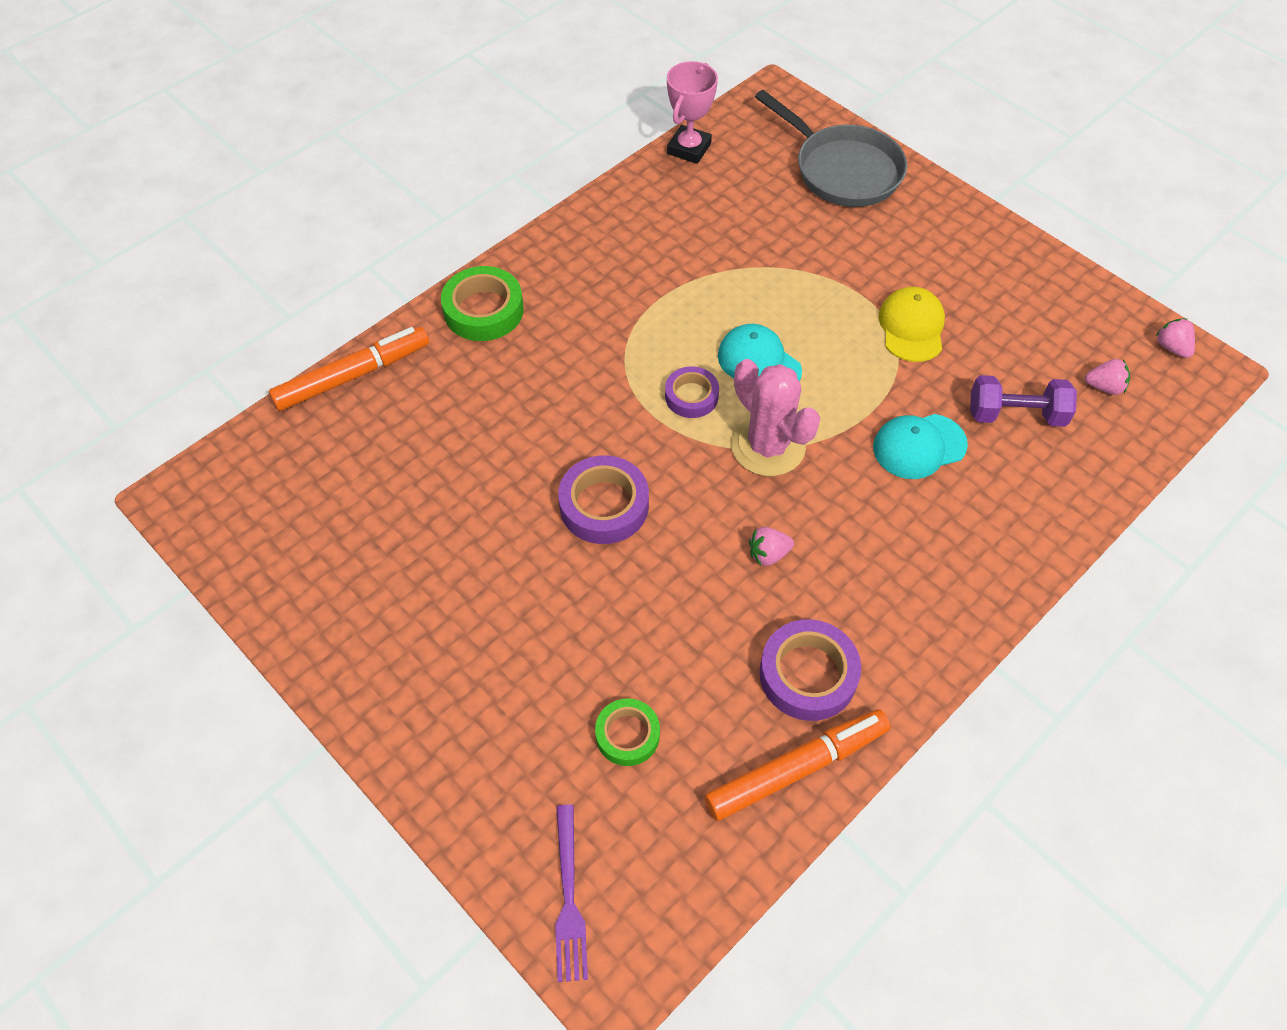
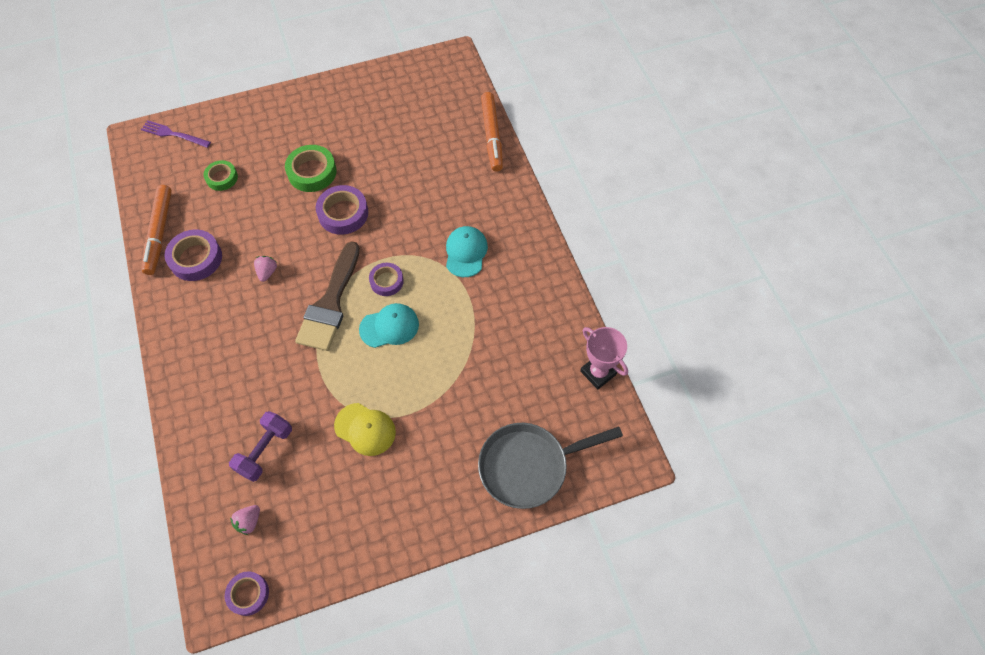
camera: 115 degrees right, 5 degrees up
(483, 310) = (507, 205): green tape -> green tape (312, 172)
(768, 446) = (330, 303): pink cactus -> brown brush
(919, 446) = (280, 381): turquoise cap -> turquoise cap (466, 252)
(1171, 347) = (248, 594): pink strawberry -> purple tape

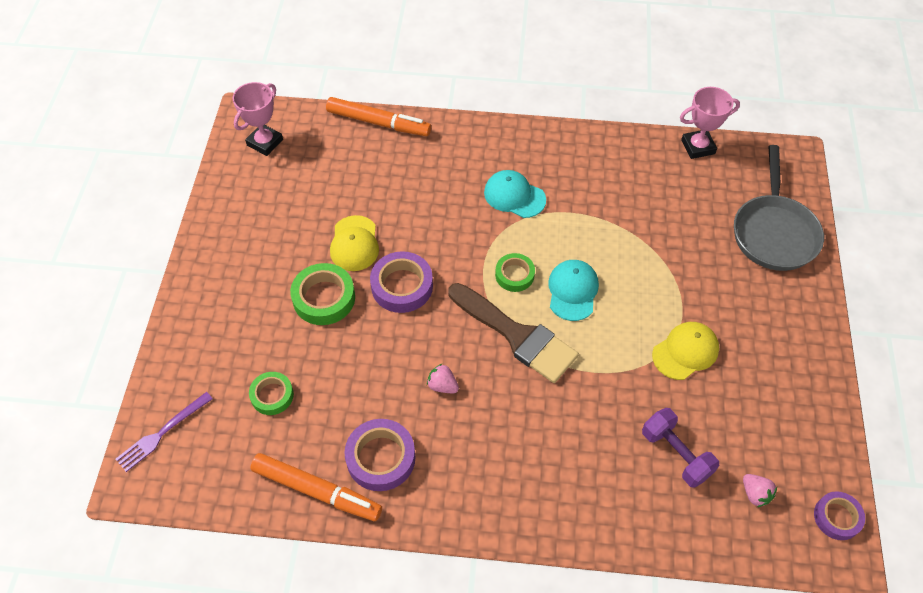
camera: 65 degrees left, 5 degrees down
(368, 169) = (354, 244): none -> yellow cap
(386, 281) = (514, 275): purple tape -> green tape
(434, 78) = (265, 142): none -> pink trophy

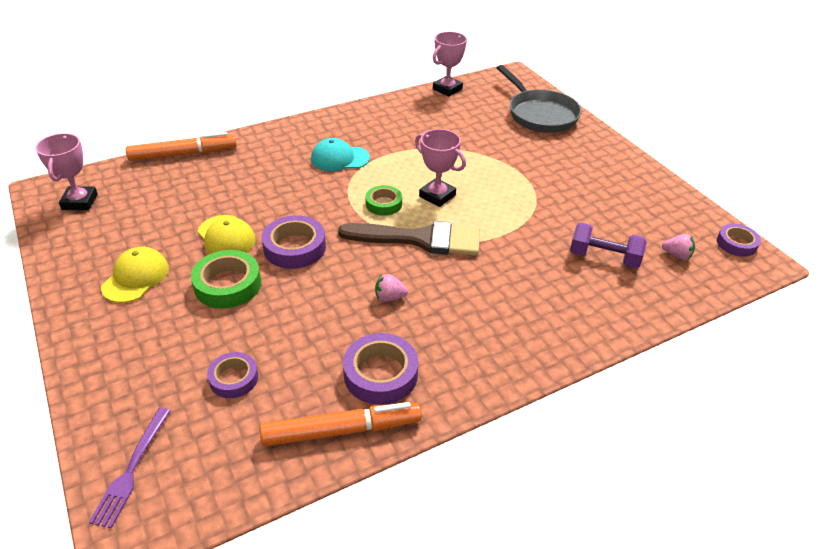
camera: 35 degrees left, 15 degrees down
(272, 395) = (234, 378): green tape -> purple tape
(572, 291) = (437, 196): turquoise cap -> pink trophy
(685, 352) = (550, 197): yellow cap -> yellow cap (136, 277)

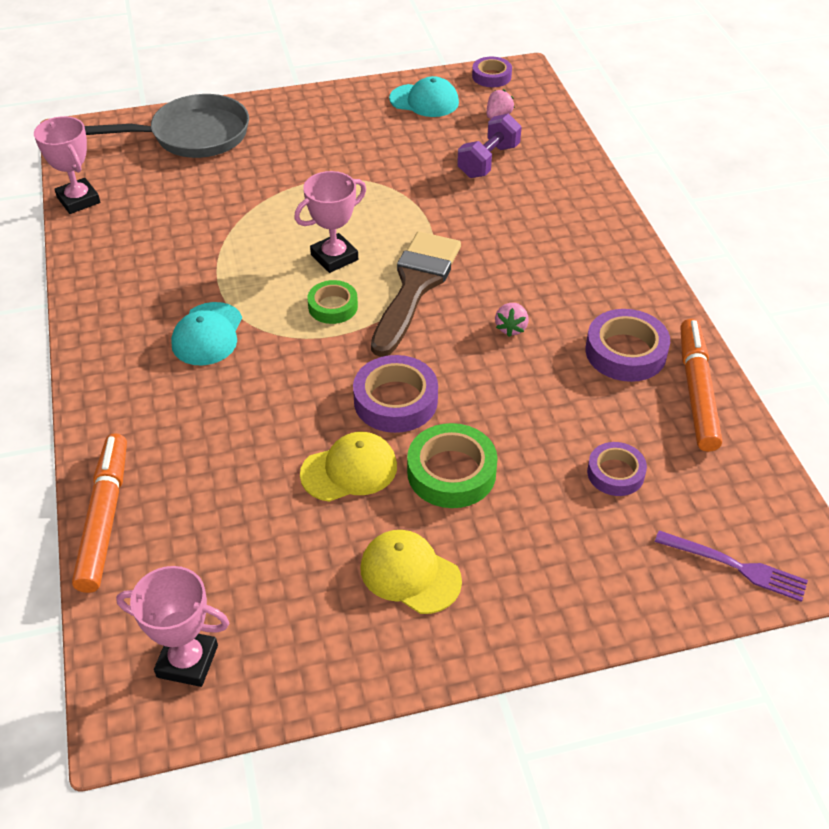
camera: 75 degrees left, 5 degrees up
(665, 210) = (424, 101): none -> turquoise cap

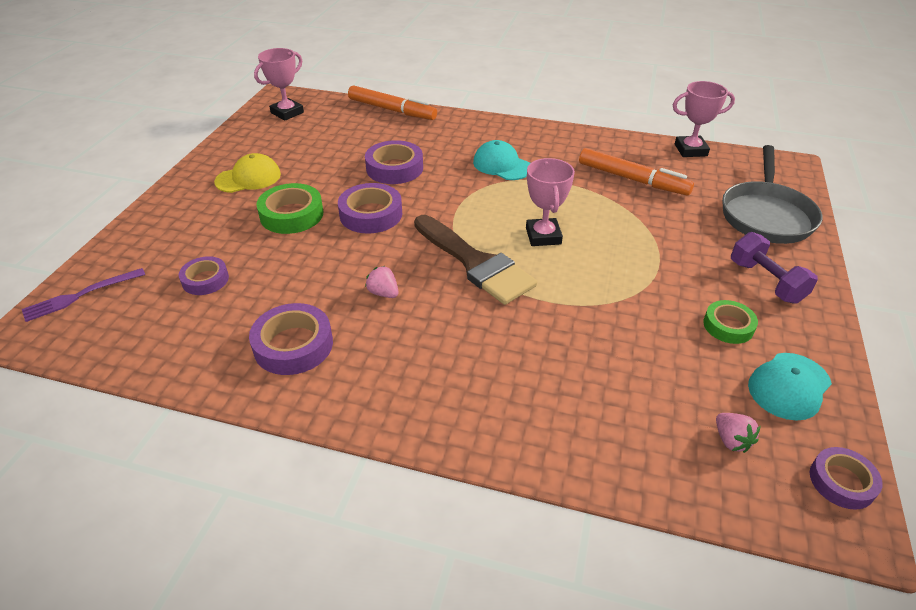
camera: 120 degrees right, 5 degrees down
(280, 429) = (394, 168): none -> purple tape
(333, 306) = (486, 218): green tape -> green tape (728, 326)
(349, 470) = (337, 181): yellow cap -> none
(488, 161) = (634, 386): purple dumbbell -> purple dumbbell (766, 282)
(696, 391) = (211, 364): orange marker -> orange marker (632, 179)

